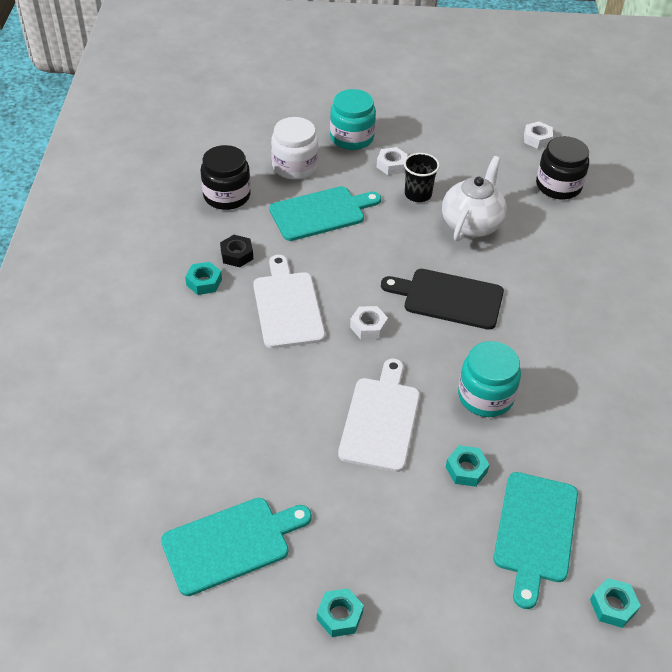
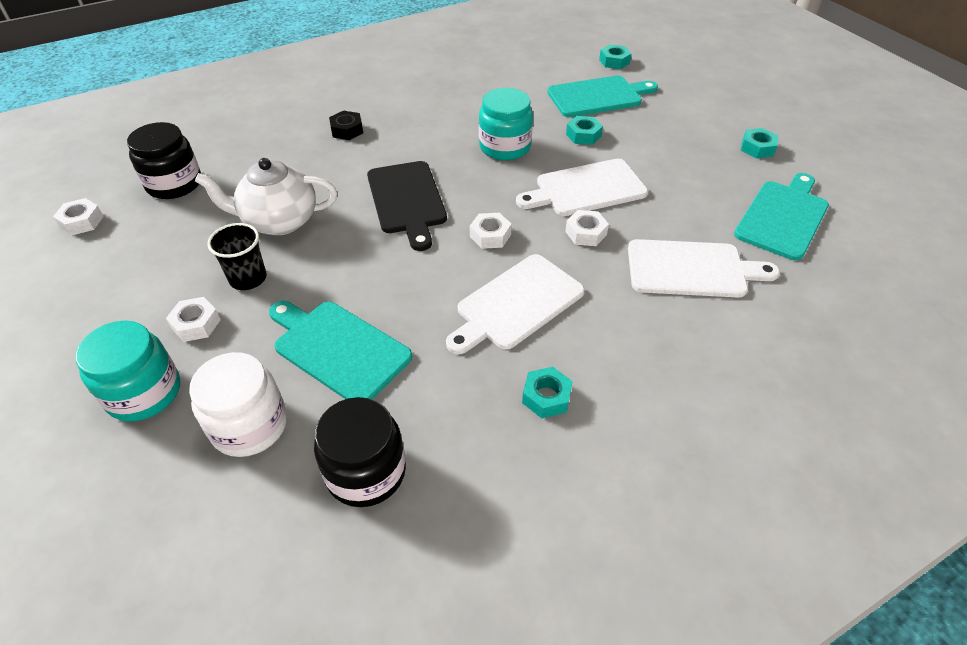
camera: 120 degrees left, 0 degrees up
(231, 544) = (783, 217): turquoise cutting board -> turquoise cutting board turned 90 degrees clockwise
(233, 426) = (692, 269): none -> white cutting board
(237, 255) = (475, 391): black nut -> black nut (347, 130)
(326, 385) = (586, 233): none -> white nut

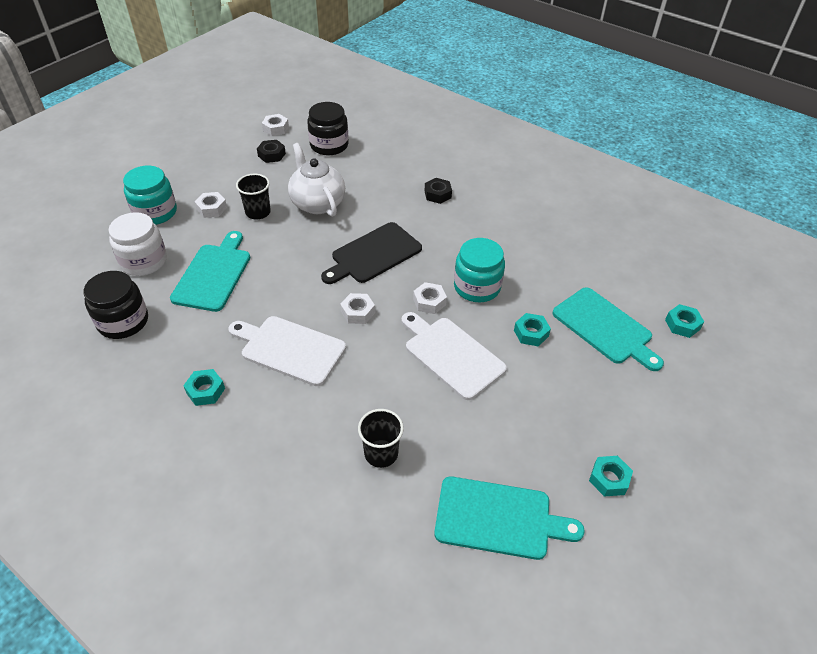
camera: 65 degrees right, 0 degrees up
(137, 239) = (271, 155): none -> black nut
(586, 233) = (391, 369): white nut -> white nut (429, 302)
(692, 269) = (381, 453): white cutting board -> black cup

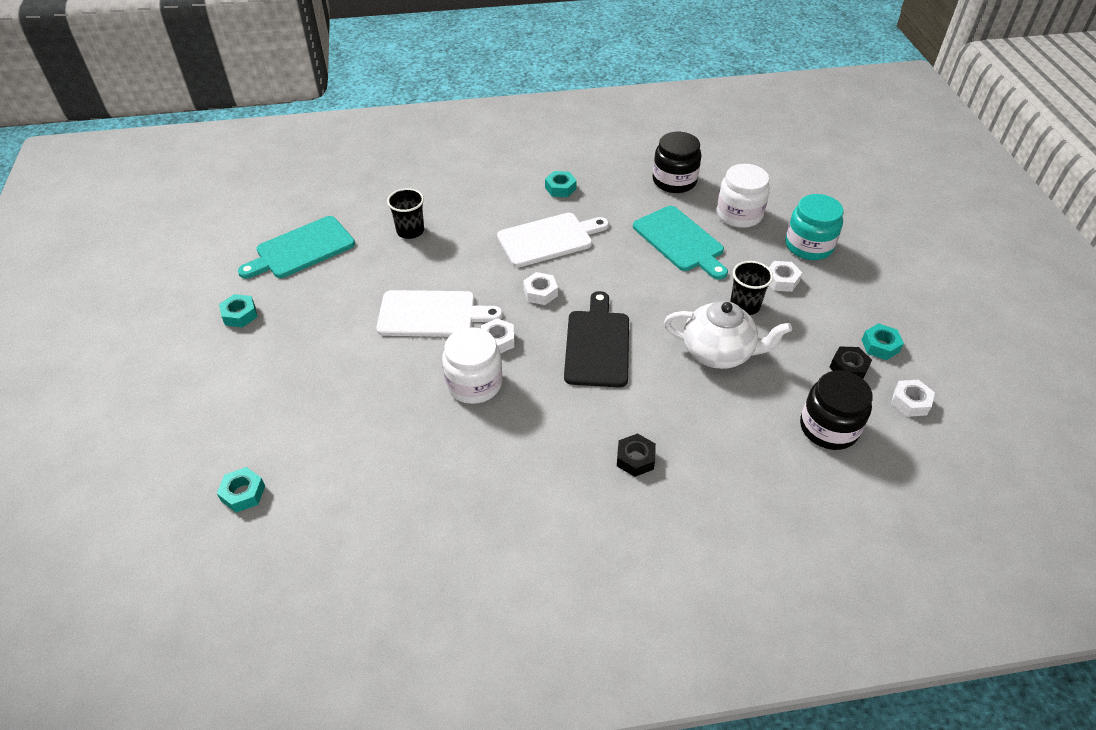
camera: 135 degrees right, 0 degrees up
(477, 287) = (474, 384): turquoise jar -> white jar
(531, 333) = (385, 377): turquoise nut -> turquoise nut (880, 346)
(605, 328) = (321, 431): turquoise cutting board -> none

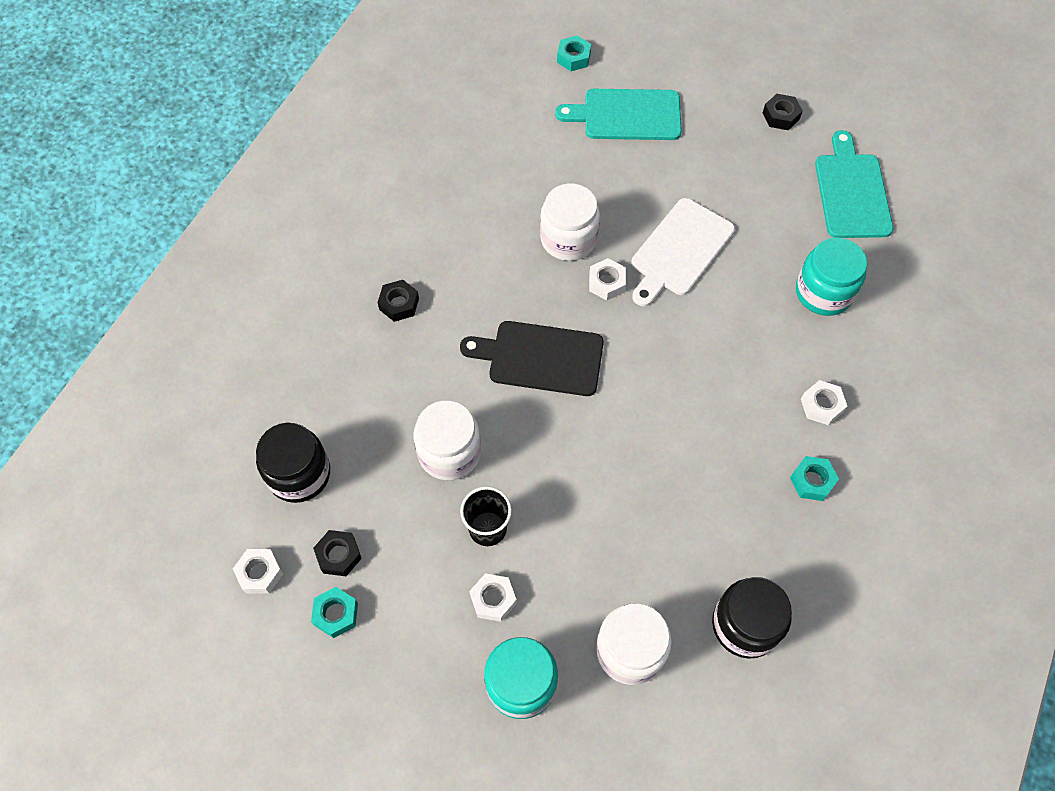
camera: 125 degrees right, 15 degrees up
(240, 315) = (780, 116): turquoise nut -> black nut
(410, 231) = (823, 292): black cup -> turquoise jar
(540, 292) = (645, 353): white nut -> white nut (821, 405)
(549, 239) = (724, 411): white cutting board -> none
(597, 344) = (540, 358): black cutting board -> black cutting board turned 150 degrees clockwise
(680, 241) = (629, 543): turquoise cutting board -> turquoise cutting board (627, 115)
(718, 353) = (449, 452): white teapot -> white jar

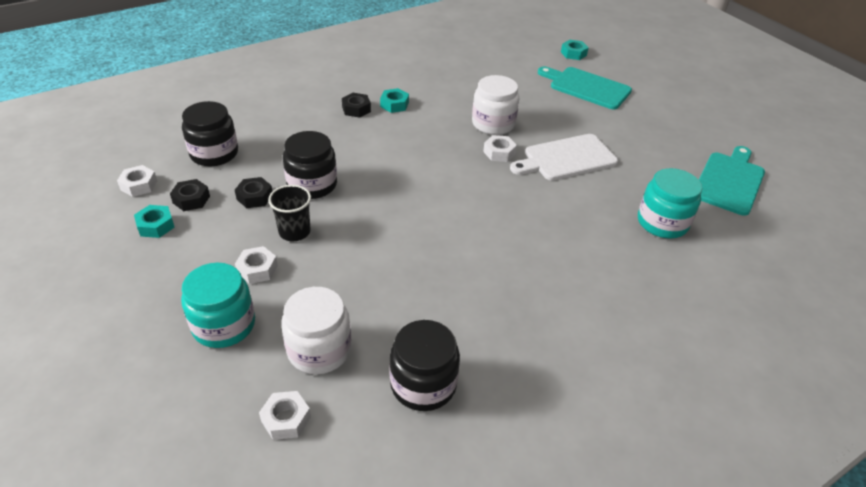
camera: 30 degrees right, 20 degrees down
(449, 452) = (312, 185): white jar -> black jar
(540, 358) = (418, 168): black cutting board -> none
(780, 116) = (701, 126): black nut -> black nut (254, 197)
(812, 481) = (560, 324): turquoise nut -> turquoise nut (394, 104)
(821, 405) = (607, 283): white nut -> white nut (286, 419)

